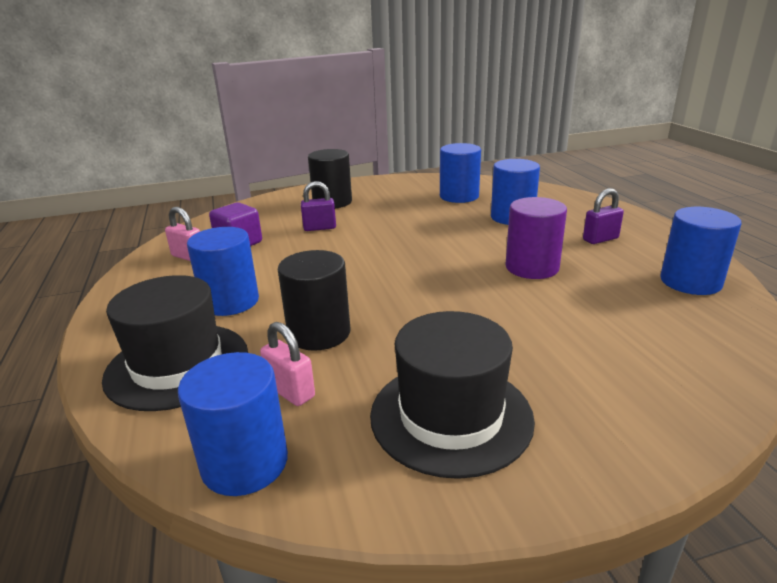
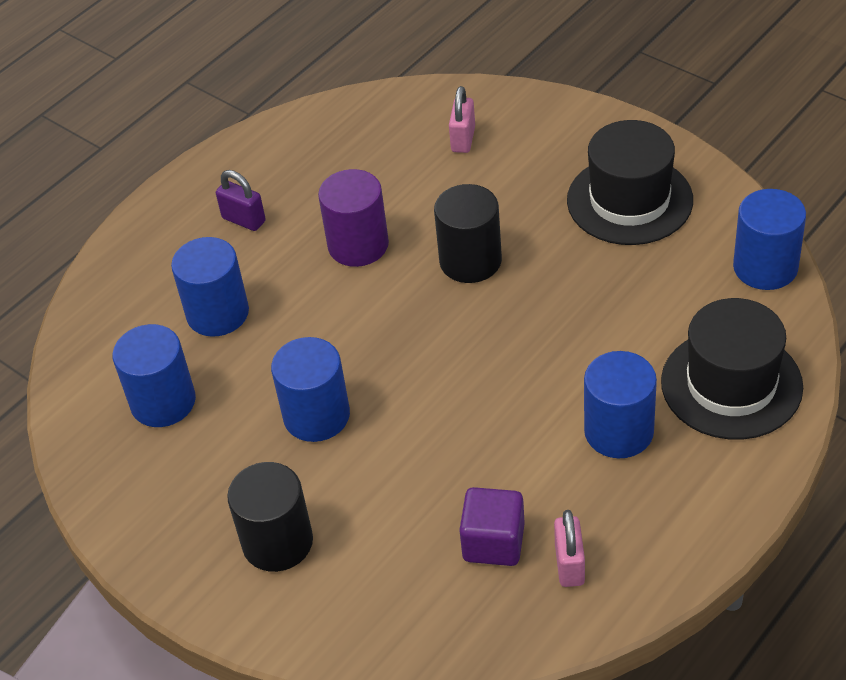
camera: 120 degrees left, 20 degrees up
(290, 391) = (688, 292): pink padlock -> pink padlock (463, 139)
(319, 228) = (383, 488): purple padlock -> none
(319, 333) = (605, 326): black cylinder -> black cylinder (470, 261)
(690, 282) = (313, 140): blue cylinder -> blue cylinder (316, 416)

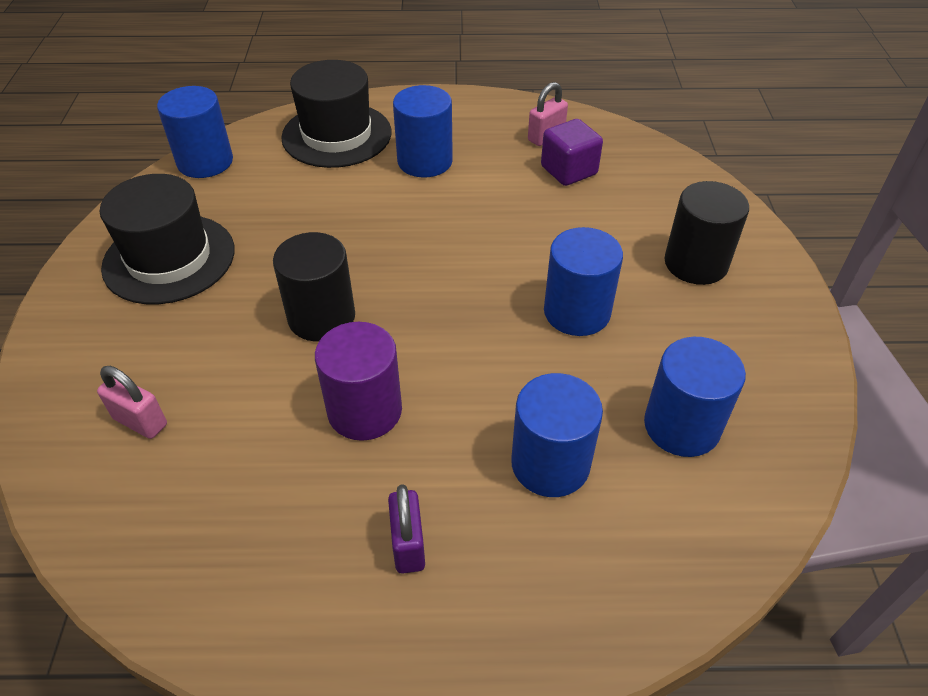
camera: 135 degrees left, 0 degrees up
(463, 139) = (140, 421): pink padlock -> pink padlock turned 60 degrees clockwise

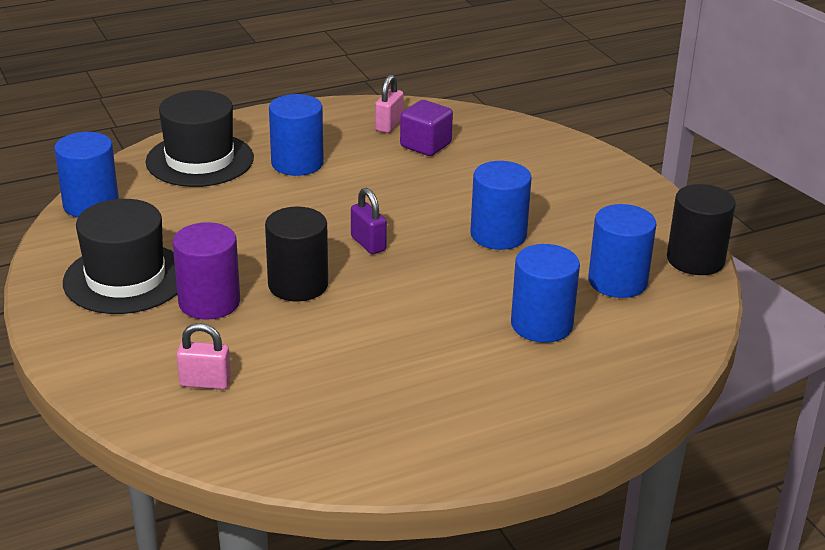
camera: 25 degrees left, 15 degrees down
(365, 410) = (382, 331): purple cylinder -> purple cylinder (209, 302)
(408, 545) = (474, 392): purple padlock -> purple padlock (368, 244)
(695, 263) = (566, 185): black cylinder -> black cylinder (695, 260)

